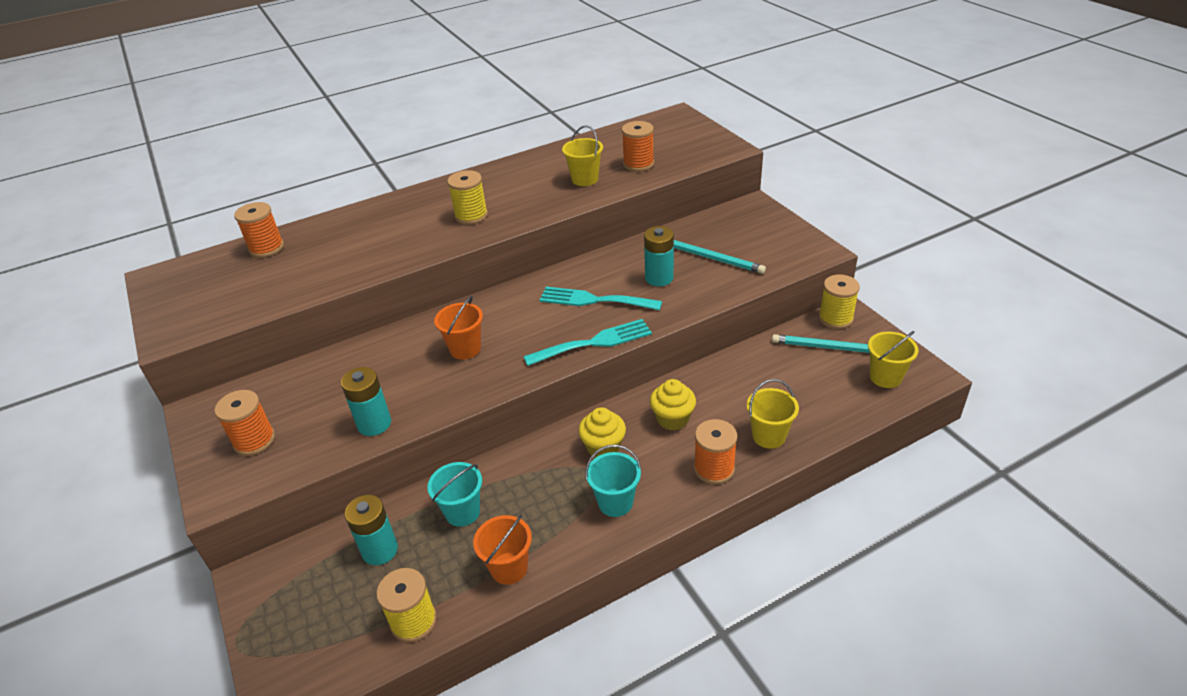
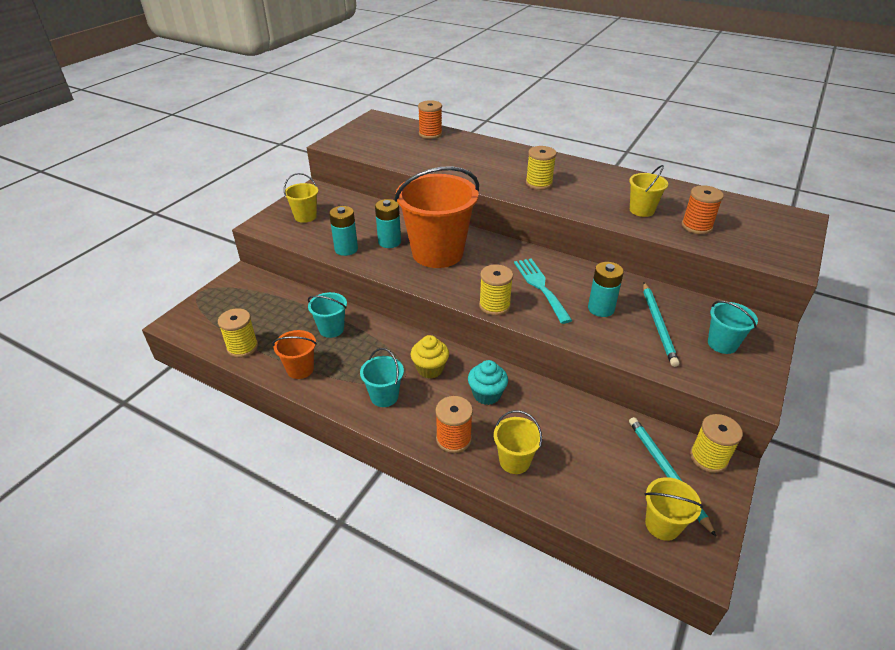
camera: 55 degrees right, 0 degrees up
(254, 440) = (305, 216): orange spool -> yellow bucket
(380, 550) = (284, 310): turquoise battery -> turquoise battery (389, 242)
(465, 349) = (437, 253): orange bucket -> orange bucket, size x2.16
(594, 342) = (494, 305): turquoise fork -> yellow spool
(672, 419) = (487, 394): yellow cupcake -> turquoise cupcake
(756, 236) = (722, 344): none -> turquoise bucket

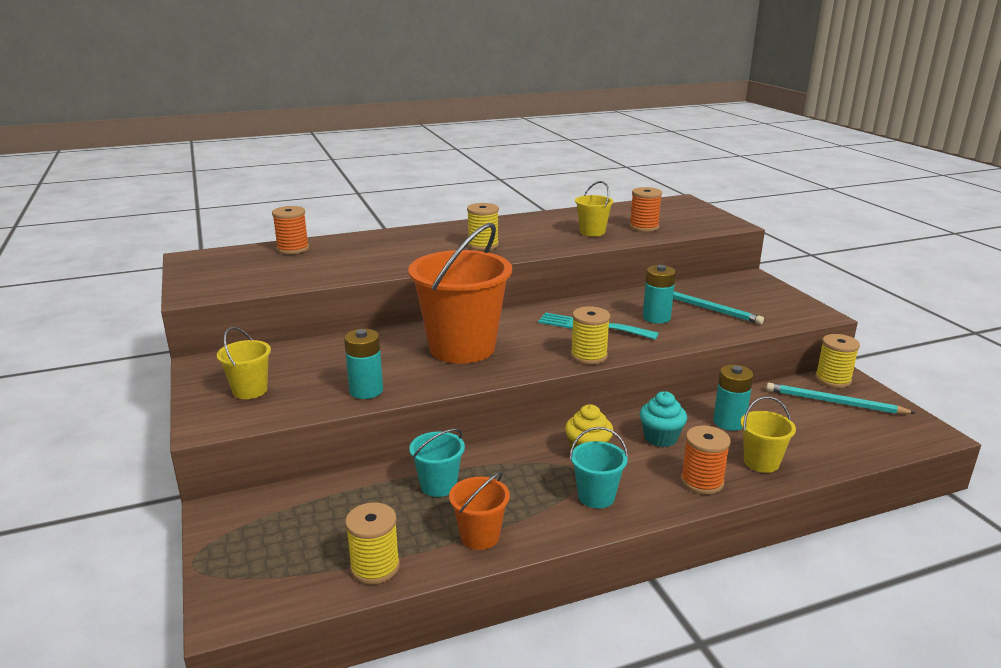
camera: 50 degrees left, 15 degrees down
(389, 242) = (398, 363): turquoise battery -> turquoise battery (729, 422)
(662, 525) = (886, 430): yellow bucket -> none
(722, 344) = (754, 298): turquoise bucket -> none

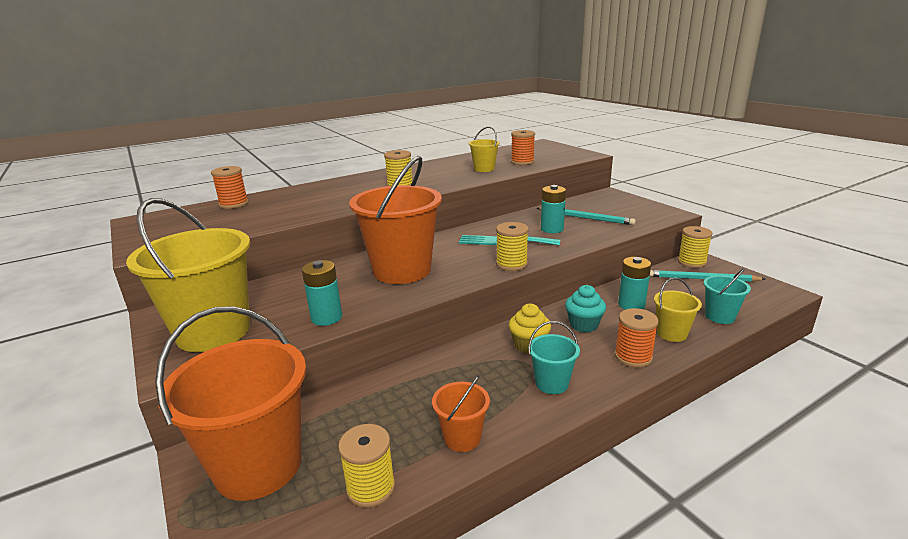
camera: 10 degrees left, 0 degrees up
(250, 390) = (213, 332): yellow bucket -> yellow bucket, size x2.16
(273, 530) = (258, 466): none -> orange bucket
(438, 485) = (409, 395): turquoise bucket -> turquoise bucket (719, 316)

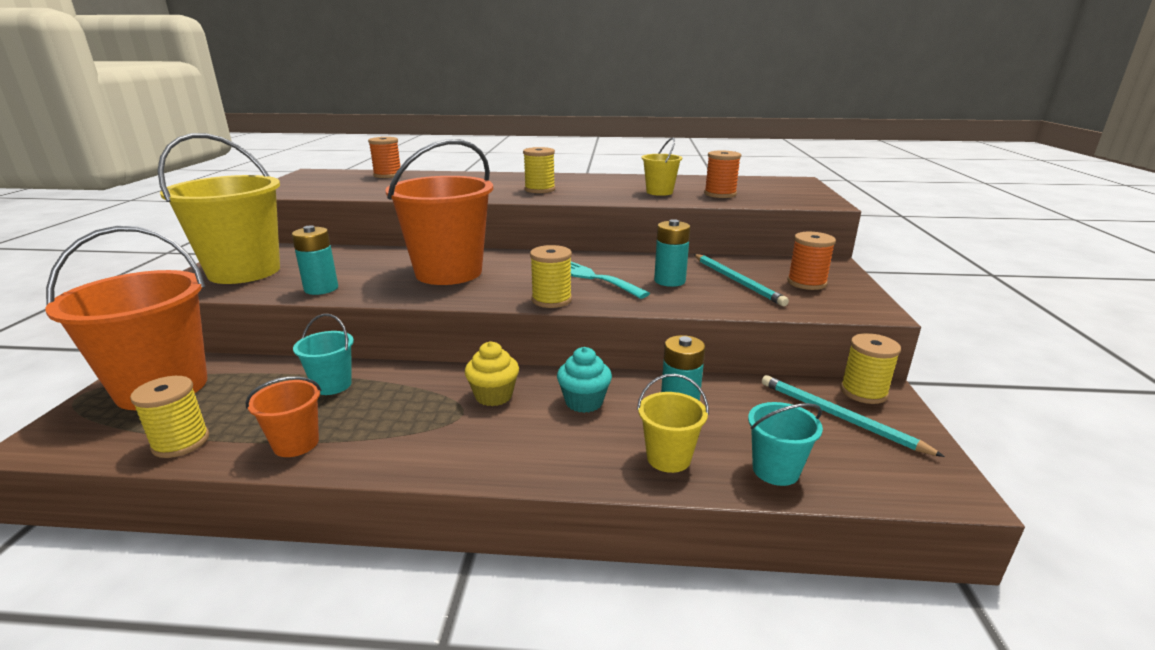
camera: 35 degrees right, 0 degrees up
(551, 383) = (446, 440): turquoise bucket -> turquoise bucket (332, 385)
(633, 357) = (574, 458): orange spool -> orange spool (806, 283)

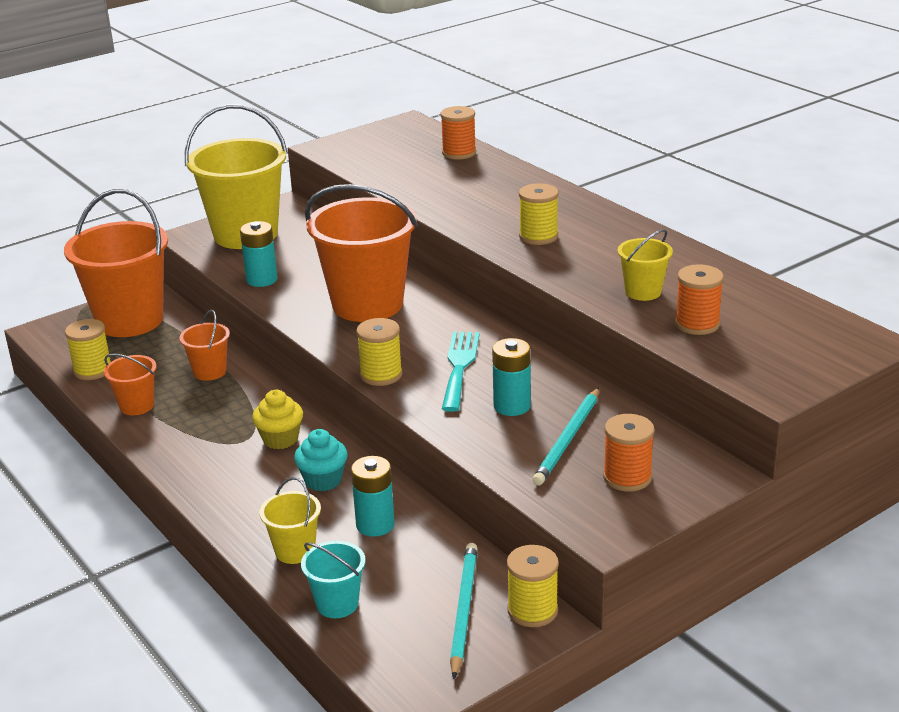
camera: 50 degrees right, 5 degrees up
(332, 385) = (209, 372): turquoise bucket -> orange bucket

